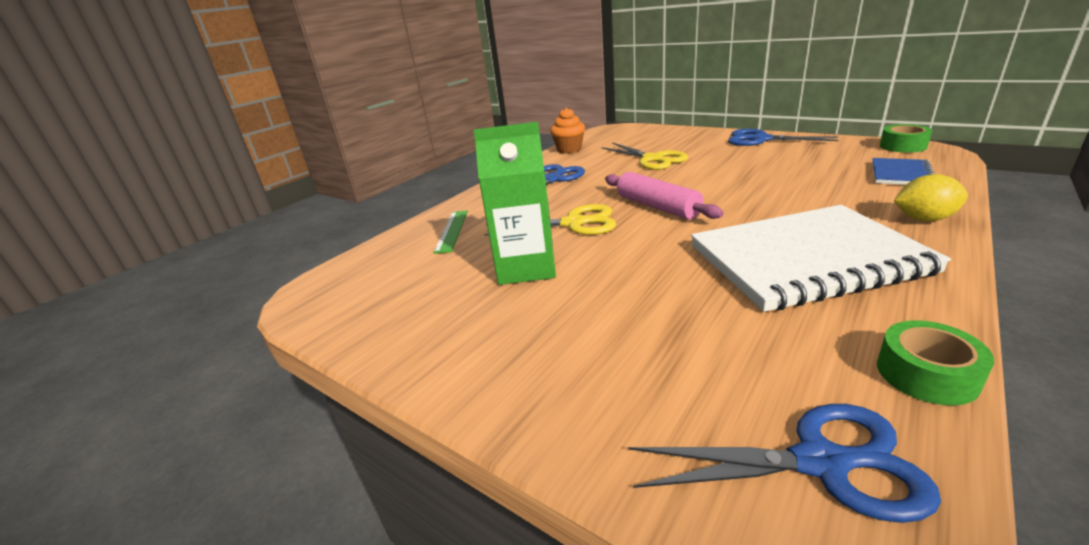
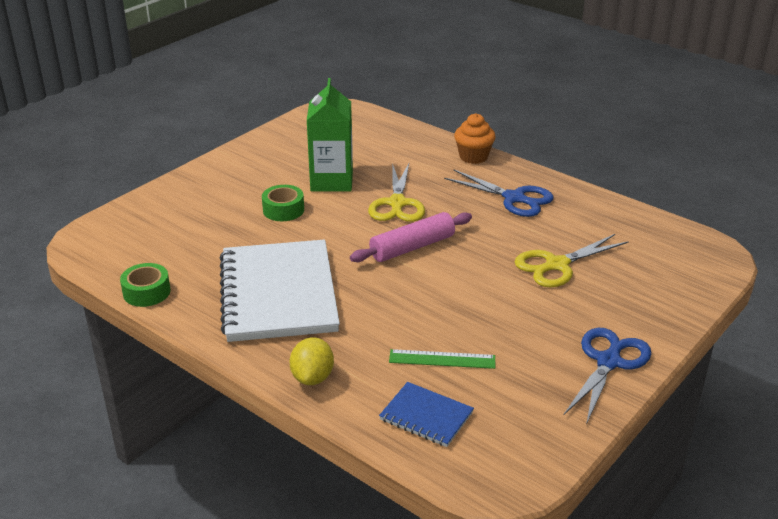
camera: 90 degrees right, 5 degrees up
(451, 230) = (411, 150): green ruler -> green ruler (442, 359)
(569, 149) = (623, 214): orange cupcake -> orange cupcake (473, 157)
(820, 463) = (119, 244): blue scissors -> none
(903, 146) = (527, 467): green tape -> green tape (283, 210)

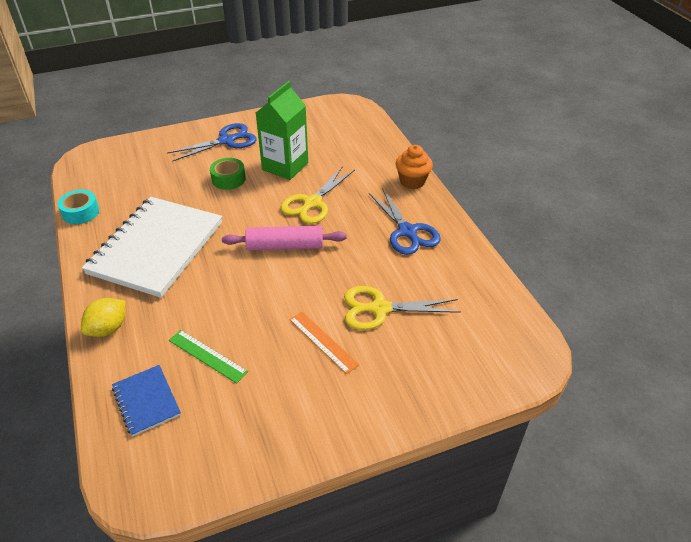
camera: 30 degrees right, 10 degrees up
(146, 292) = (81, 212): green tape -> turquoise tape
(535, 308) = (323, 341): none -> orange ruler
(608, 362) = (329, 422): blue scissors -> blue scissors (226, 141)

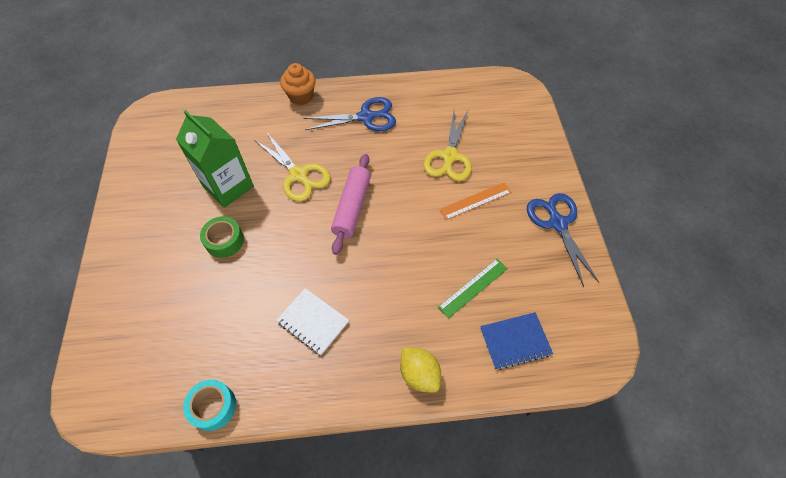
camera: 75 degrees left, 15 degrees up
(156, 248) = (313, 322): white notebook -> white notebook, size x0.46
(226, 141) = (149, 234): blue scissors -> blue scissors (557, 223)

